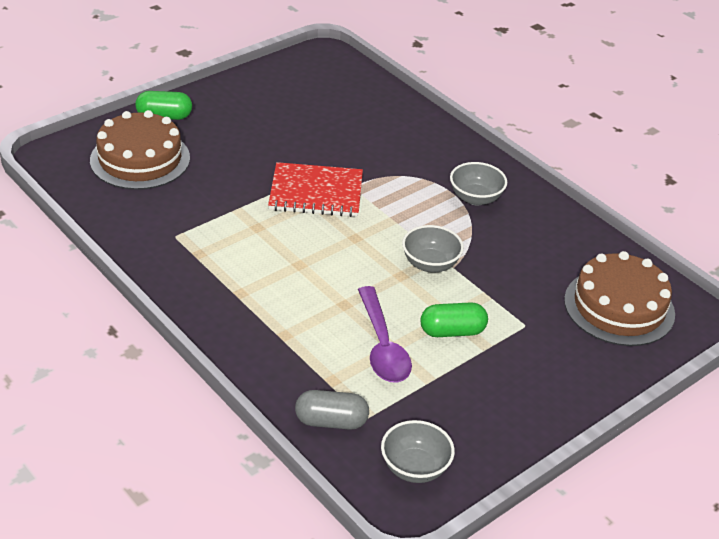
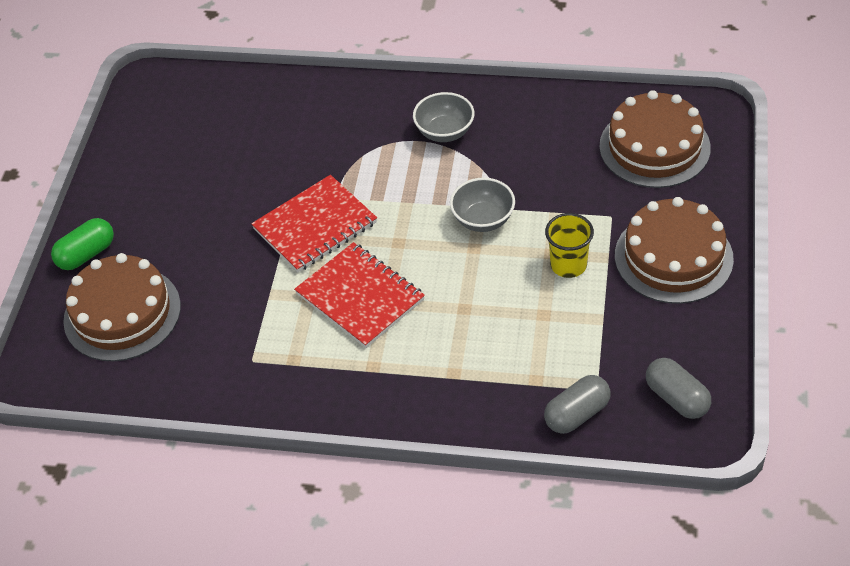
camera: 35 degrees left, 10 degrees up
(288, 250) = (360, 297): none -> red notebook
(382, 346) = (535, 320): purple spoon -> none
(415, 468) = (676, 398): grey bowl -> grey capsule
(452, 331) = (568, 265): green capsule -> yellow cup
(537, 382) = (673, 257): none -> brown cake

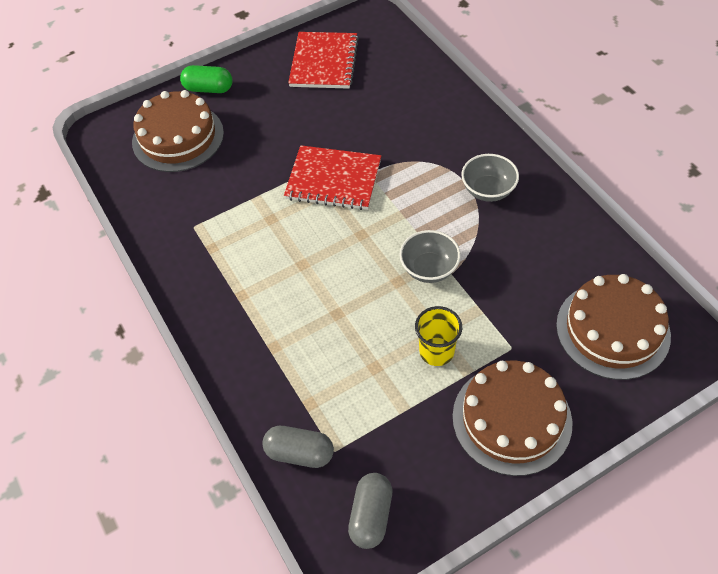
camera: 50 degrees right, 5 degrees up
(360, 297) = (295, 246): red notebook -> red notebook (324, 62)

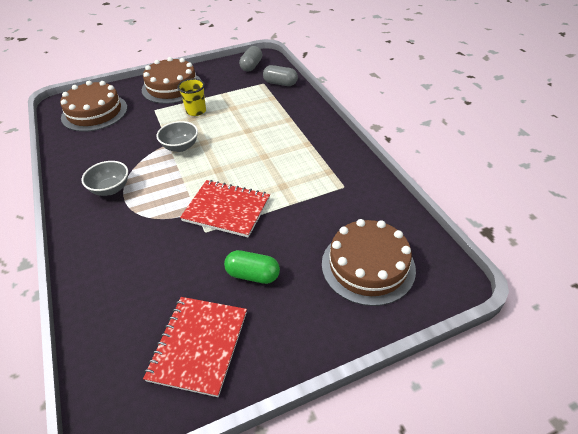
camera: 175 degrees left, 10 degrees down
(208, 89) = (340, 324): green capsule -> green capsule (253, 275)

